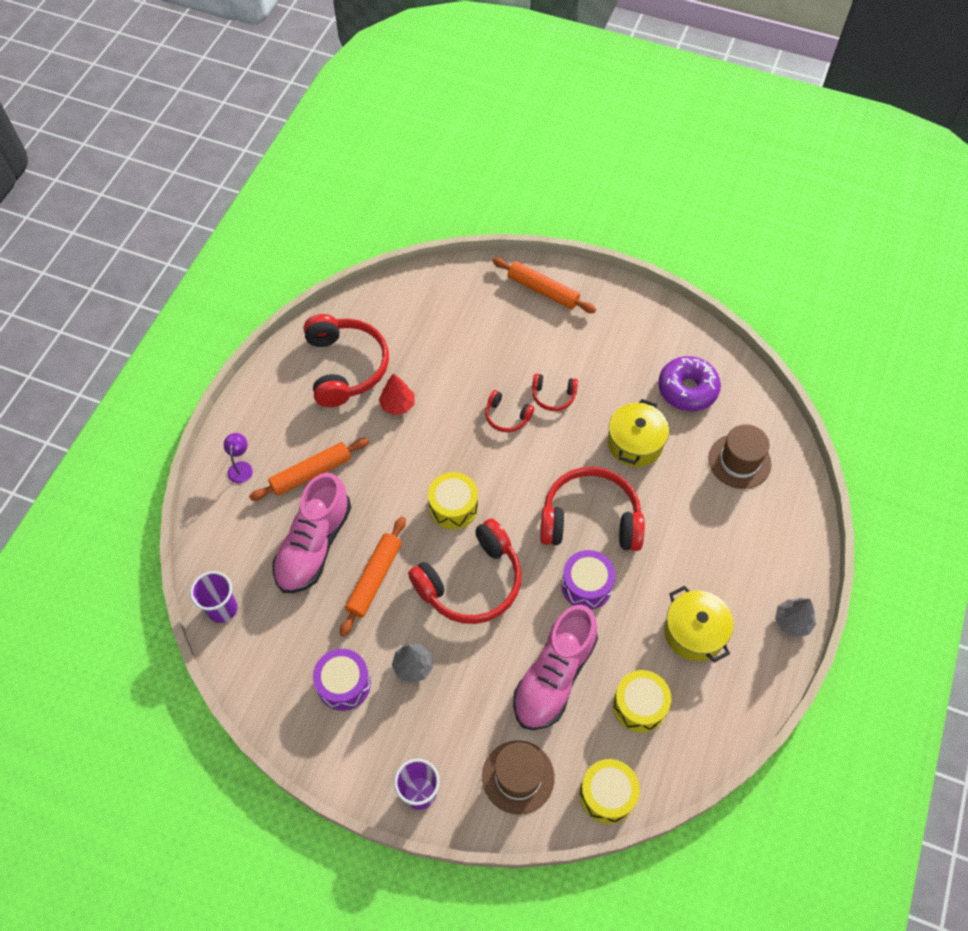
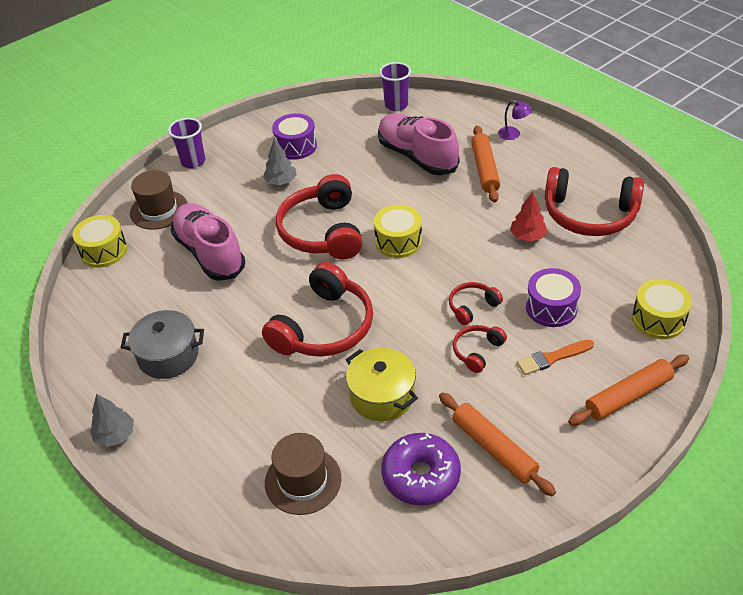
camera: 120 degrees right, 15 degrees down
(374, 579) = (365, 180): orange rolling pin -> orange rolling pin (493, 448)
(532, 345) = (552, 358): none -> orange brush
(586, 585) = (265, 300): purple drum -> purple drum (551, 308)
(639, 705) = (144, 294): yellow drum -> yellow drum (658, 319)
(694, 632) = (168, 356): yellow pot -> grey pot

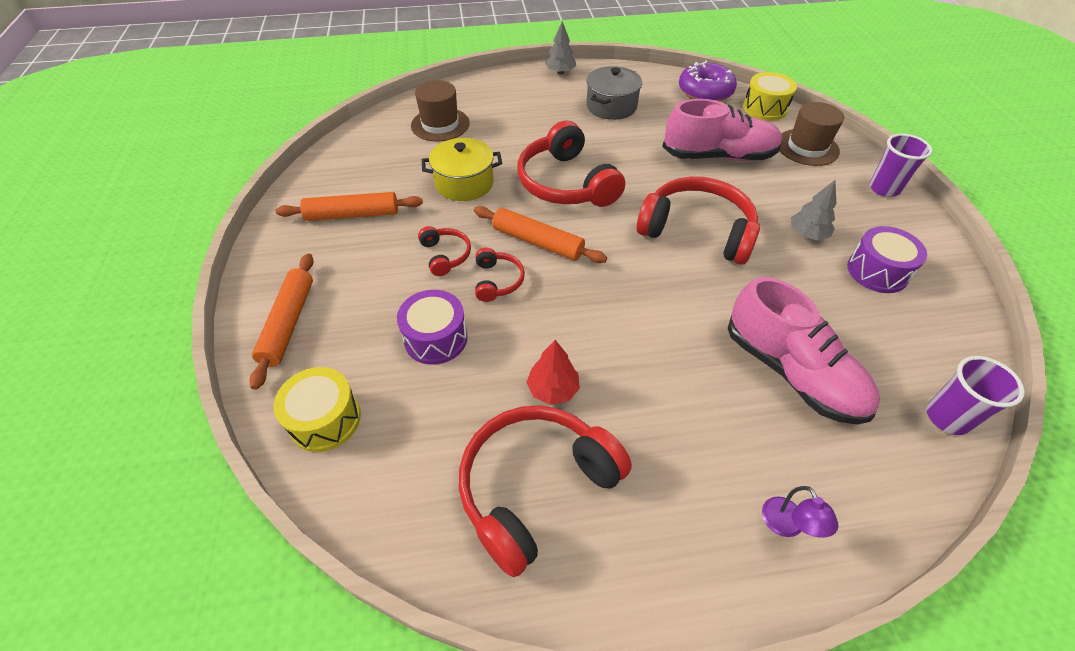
camera: 120 degrees right, 5 degrees up
(398, 241) = (637, 276): yellow drum -> none
(417, 156) = (791, 372): pink shoe -> pink shoe turned 60 degrees clockwise
(421, 476) = (379, 171): purple donut -> purple donut (705, 92)
(485, 169) = (717, 430): orange rolling pin -> orange rolling pin (537, 242)
(513, 134) = (787, 526): purple lamp -> purple lamp turned 75 degrees counterclockwise
(552, 358) = (383, 299): orange brush -> none

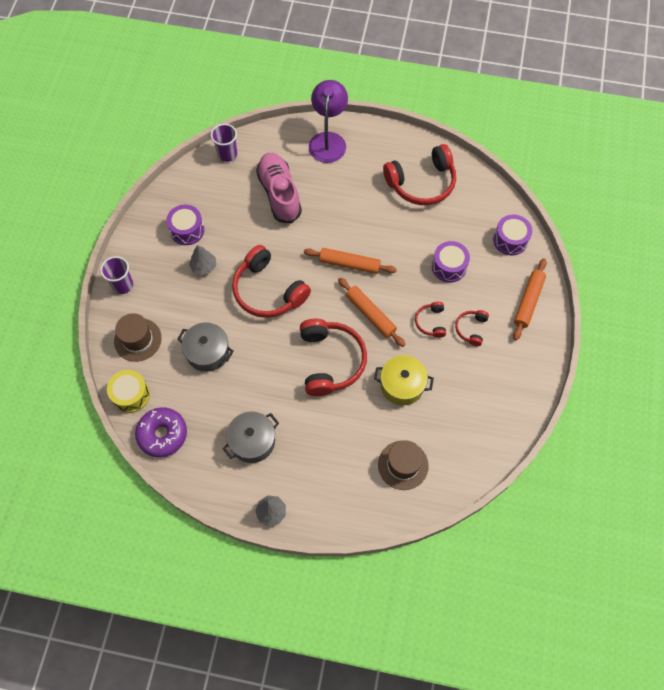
camera: 160 degrees left, 15 degrees up
(325, 419) = (510, 240): yellow drum -> purple drum
(352, 214) = (485, 379): orange rolling pin -> orange rolling pin (349, 264)
(497, 281) = (405, 293): red headphones -> red headphones (471, 329)
(553, 389) = (398, 221): red tree -> none
(718, 156) = (208, 352): pink shoe -> grey pot
(787, 526) = (328, 140): purple lamp -> purple lamp, size x2.22

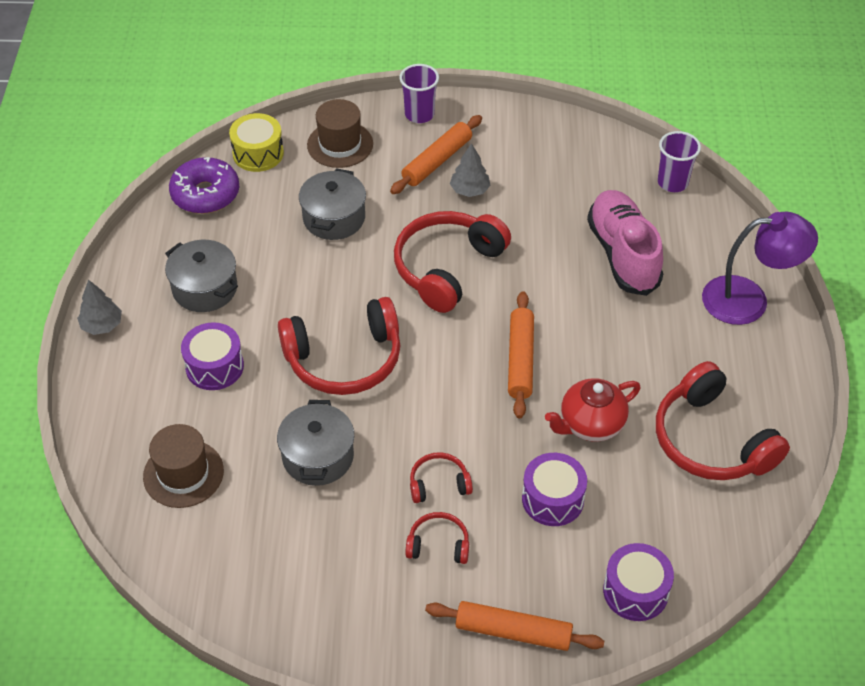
camera: 80 degrees right, 15 degrees down
(187, 230) = (525, 162): purple drum -> purple drum (214, 367)
(279, 194) = (623, 254): pink shoe -> pink shoe turned 75 degrees counterclockwise
(370, 314) = (435, 399): orange rolling pin -> orange rolling pin (437, 161)
(402, 238) = (590, 424): none -> red teapot
(402, 385) = (318, 456): yellow pot -> grey pot

